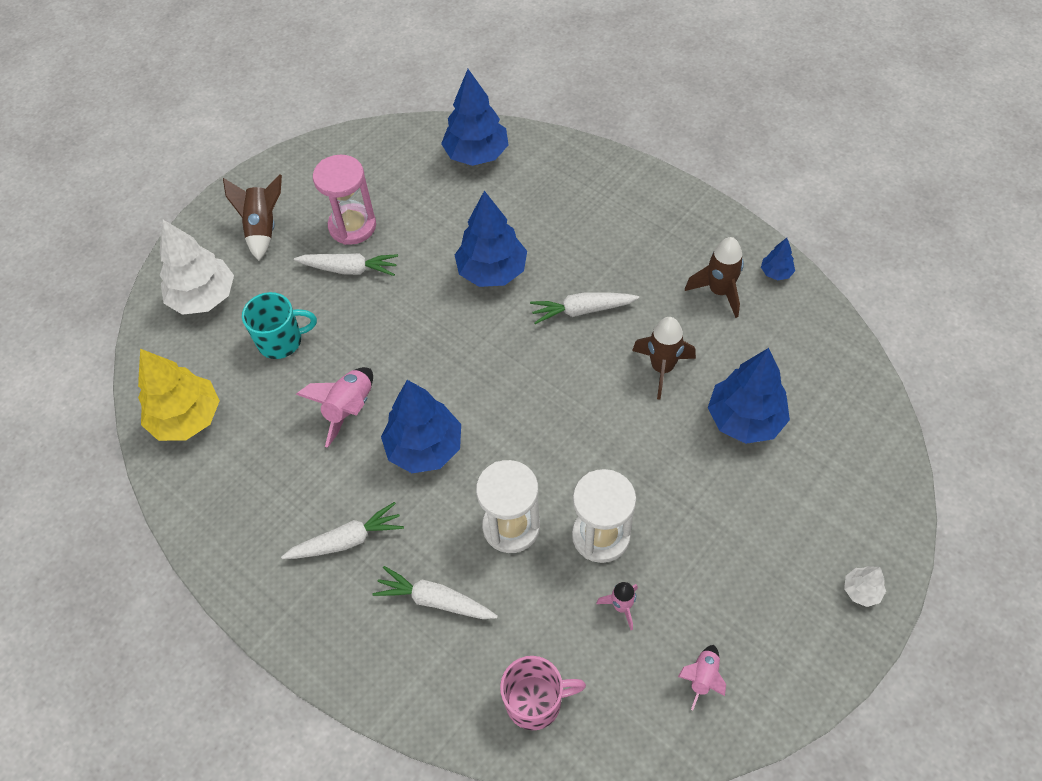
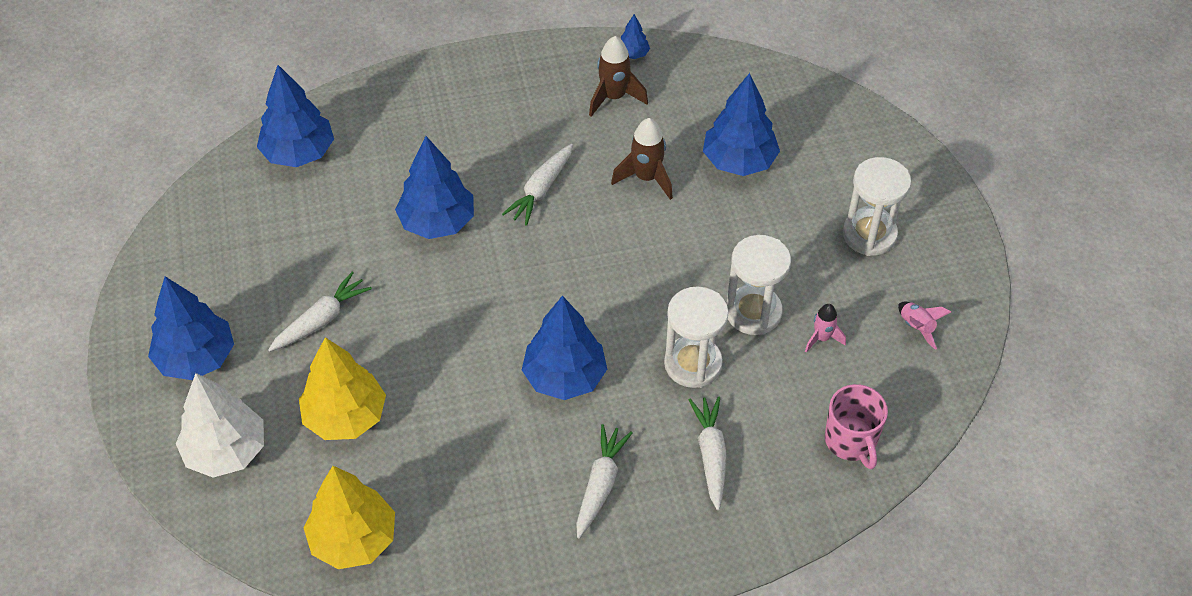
camera: 55 degrees left, 5 degrees down
(263, 228) = (196, 358): brown rocket -> blue tree
(281, 341) = (345, 417): turquoise mug -> yellow tree
(349, 409) = (472, 407): pink rocket -> none
(352, 226) = (274, 289): pink hourglass -> none
(435, 600) = (711, 455): white carrot -> white carrot turned 120 degrees clockwise
(535, 702) = (851, 441): pink mug -> pink mug turned 135 degrees clockwise
(767, 570) = (869, 234): none -> white hourglass
(861, 591) = (929, 195): white tree -> none

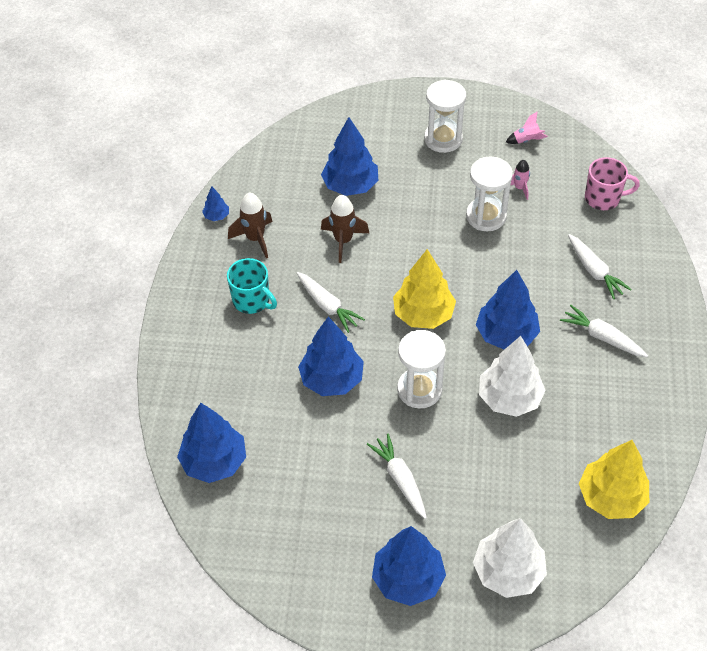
camera: 70 degrees left, 0 degrees up
(345, 417) = (499, 481): yellow tree -> yellow tree (423, 314)
(467, 401) = (509, 398): none -> white tree
(522, 121) = (252, 300): none -> turquoise mug
(693, 364) = (518, 260): white hourglass -> white hourglass (419, 389)
(711, 455) = (594, 271): white carrot -> white carrot turned 135 degrees counterclockwise

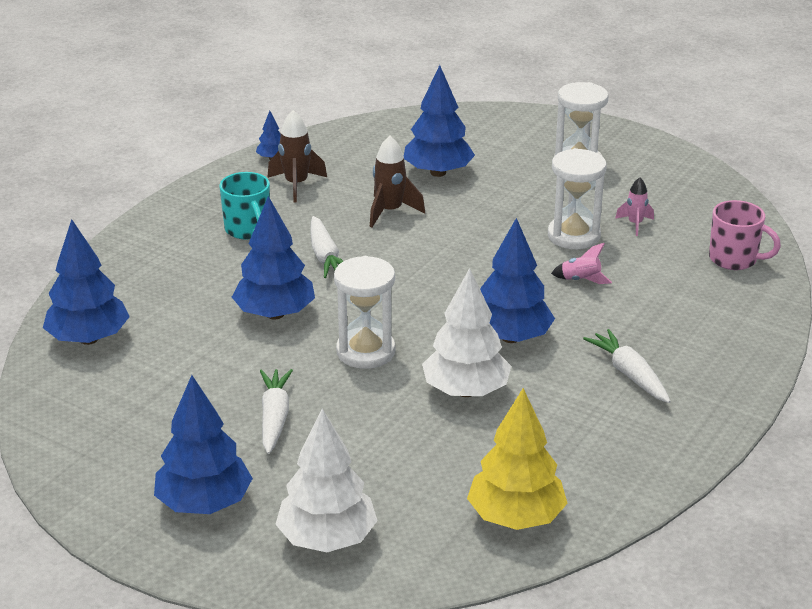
camera: 25 degrees right, 20 degrees down
(423, 314) = (427, 293): yellow tree -> none
(526, 140) = (678, 189): pink rocket -> pink rocket (581, 280)
(594, 271) = (669, 316): white carrot -> none

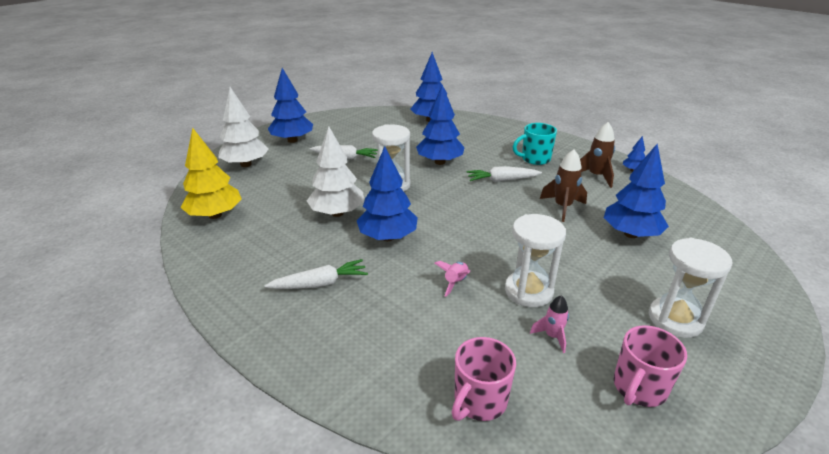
camera: 100 degrees right, 0 degrees up
(674, 188) = (639, 388): none -> pink mug

